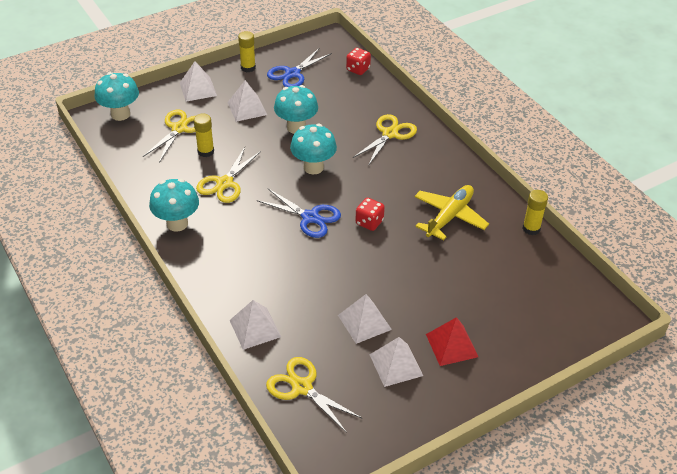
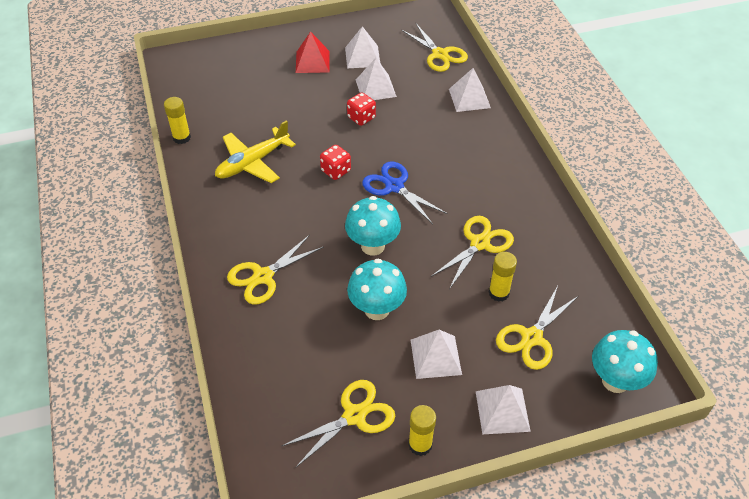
camera: 165 degrees left, 5 degrees up
(177, 223) = (535, 204): turquoise mushroom -> none
(293, 74) = (354, 415): blue scissors -> yellow scissors
(358, 69) = (254, 404): red dice -> red dice (361, 118)

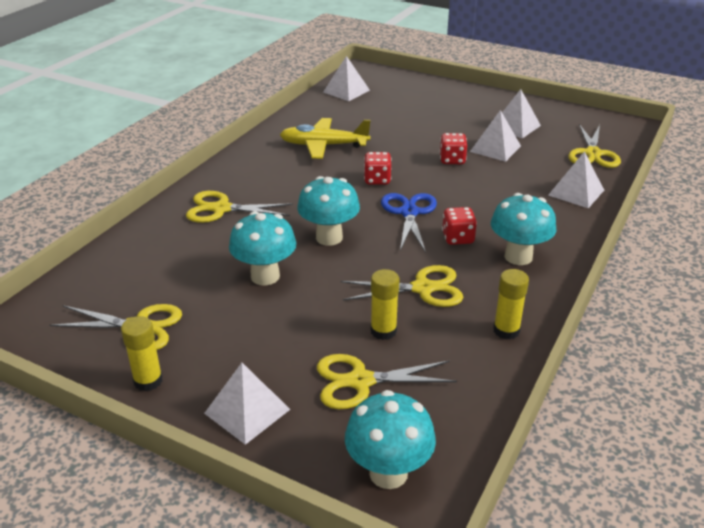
camera: 45 degrees right, 15 degrees down
(182, 138) = (299, 111): yellow glue stick -> yellow glue stick (506, 330)
(312, 61) = (467, 112): red pyramid -> none
(435, 357) = (257, 335): white pyramid -> white pyramid (346, 91)
(449, 187) = (458, 238): none -> red dice
(499, 177) = (518, 257): none -> turquoise mushroom

